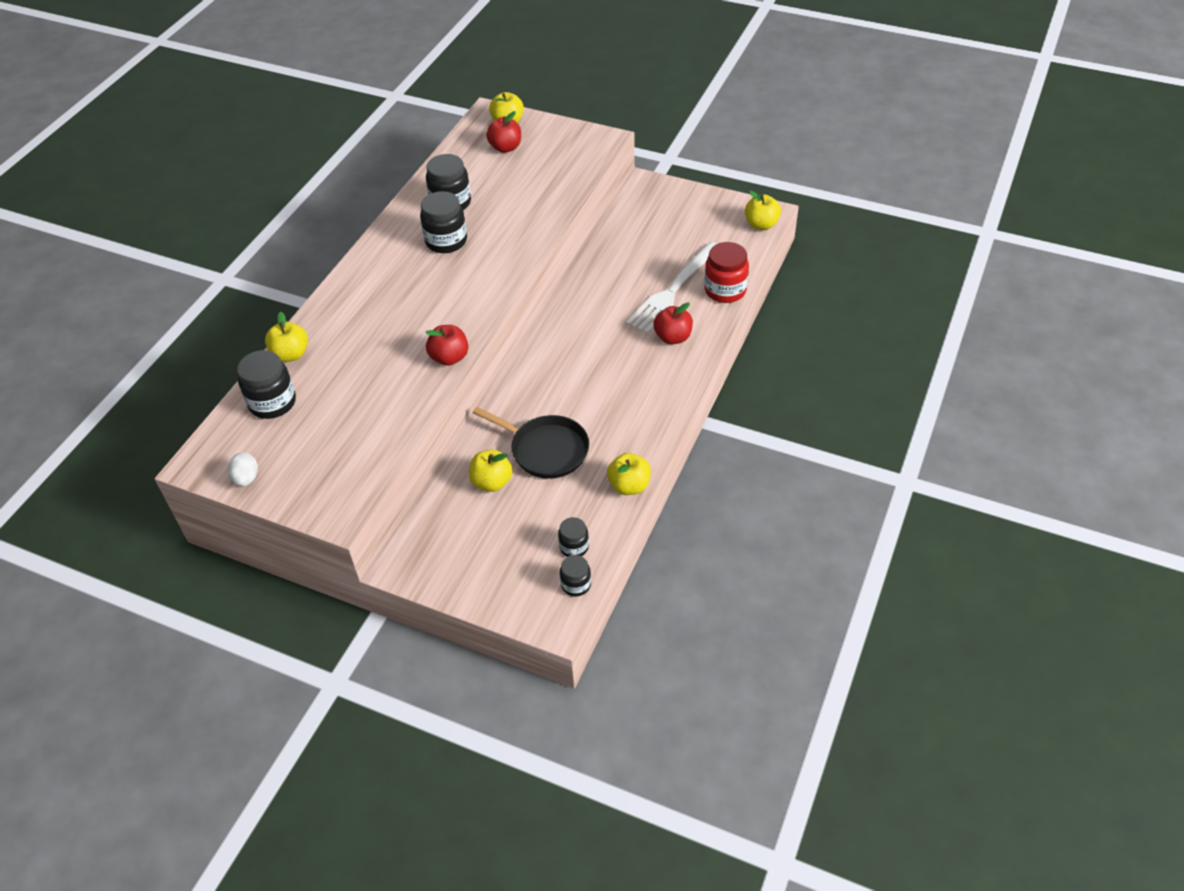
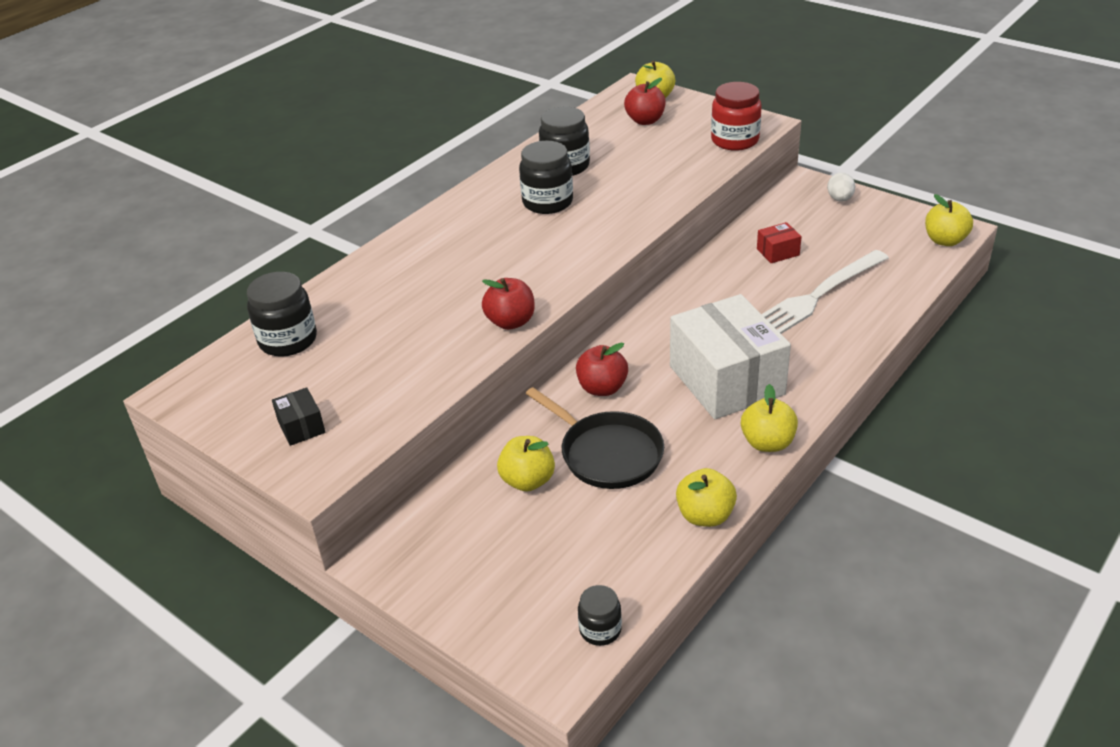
camera: 15 degrees right, 10 degrees down
(246, 478) = (224, 417): white egg -> white egg (840, 199)
(291, 354) = (329, 293): yellow apple -> yellow apple (767, 443)
(313, 475) = (301, 427): none -> black box
(574, 547) = (611, 580): black jar -> none
(620, 374) = (726, 380): none -> white box
(636, 253) = (778, 252): none -> red box
(673, 337) = (804, 349): red apple -> red apple (602, 388)
(725, 290) = (884, 305): red jar -> red jar (734, 140)

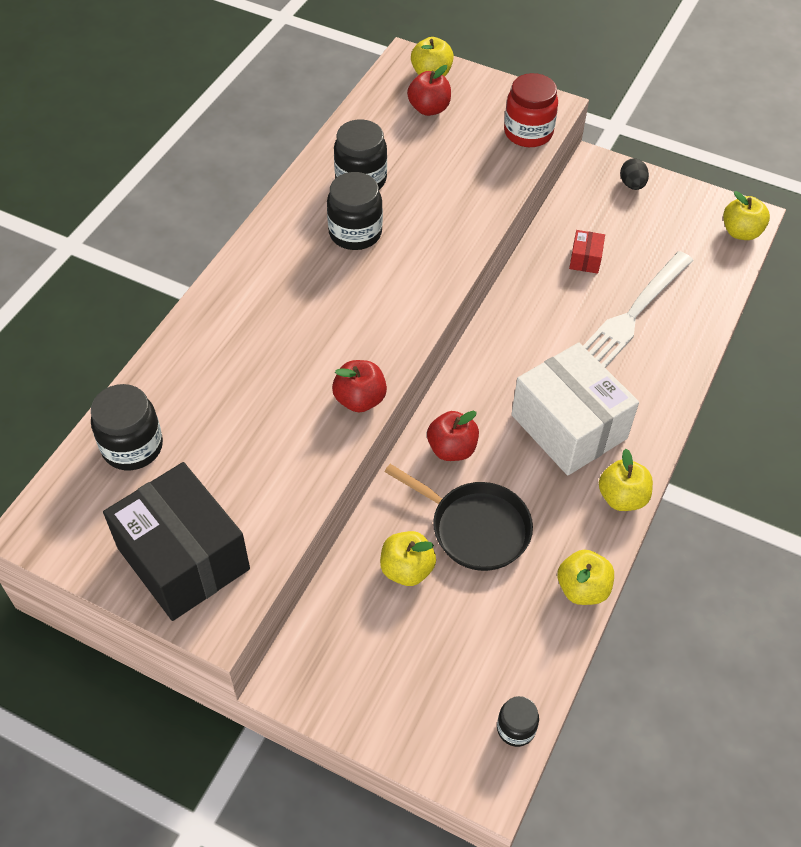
camera: 15 degrees left, 15 degrees up
(301, 427) = (183, 558): black box -> black box, size x2.44
(778, 252) = (585, 259): red box -> red box turned 45 degrees counterclockwise
(840, 199) = (632, 184): white egg -> black egg

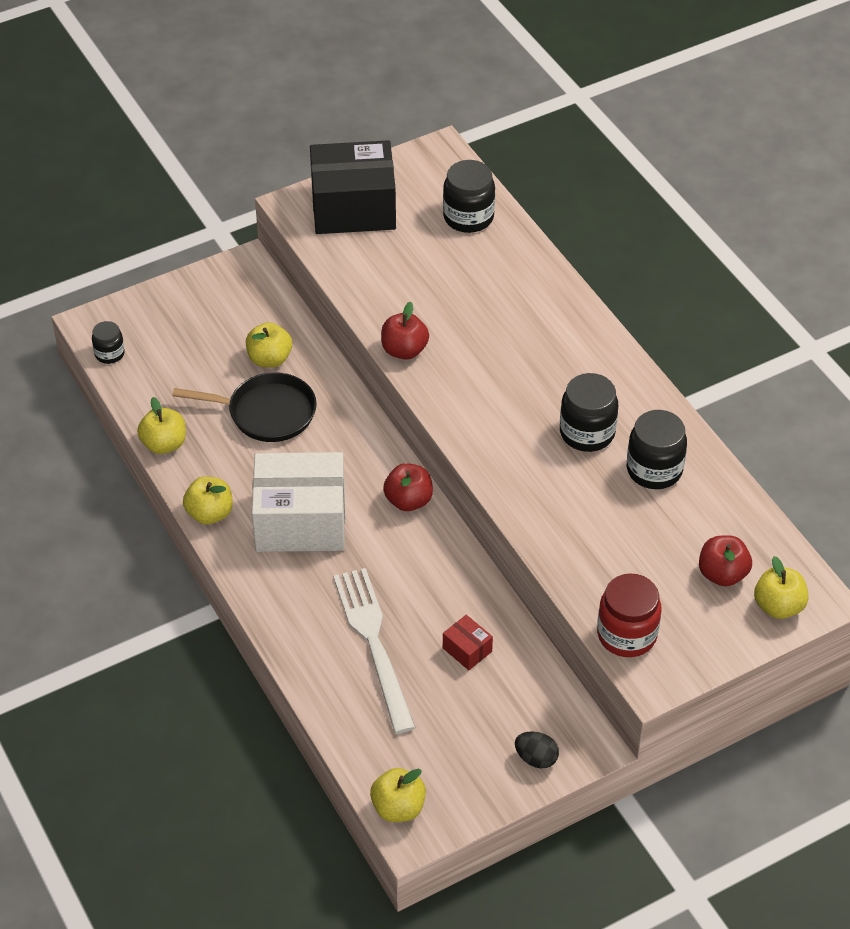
camera: 125 degrees right, 5 degrees down
(452, 449) = (345, 437): red apple -> red apple (408, 501)
(475, 528) = (266, 413): black pan -> black pan turned 150 degrees counterclockwise

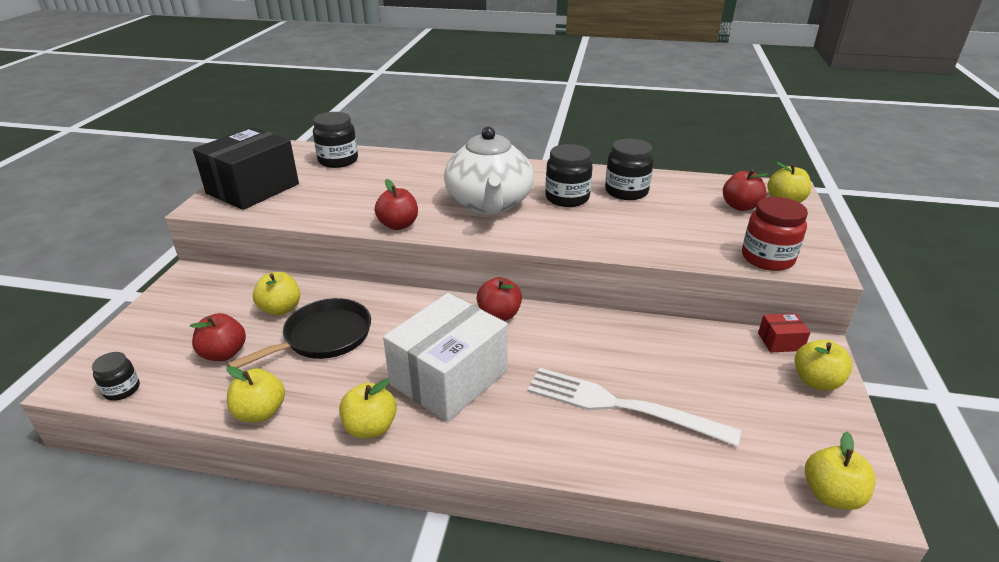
camera: 50 degrees left, 15 degrees down
(192, 373) = (224, 353): none -> red apple
(467, 650) = (673, 360): red box -> red box (780, 341)
(510, 384) = (489, 204): none -> white teapot
(536, 758) = (816, 381): black egg -> yellow apple

